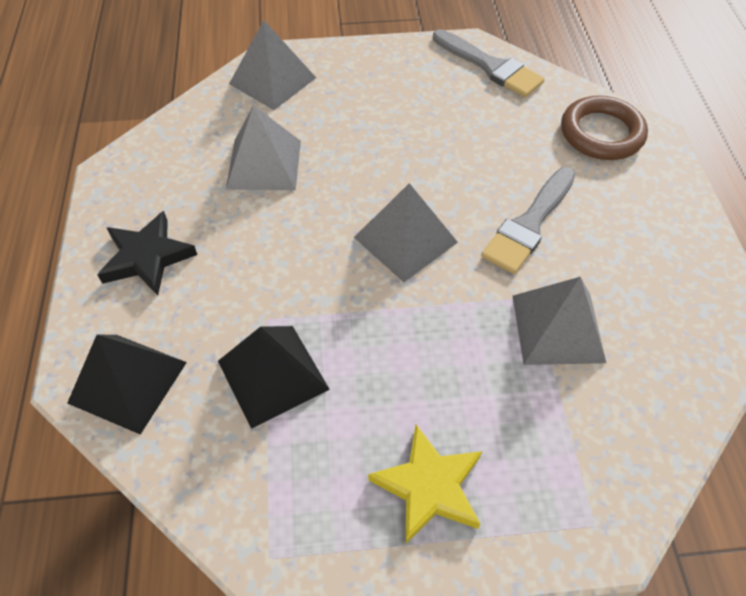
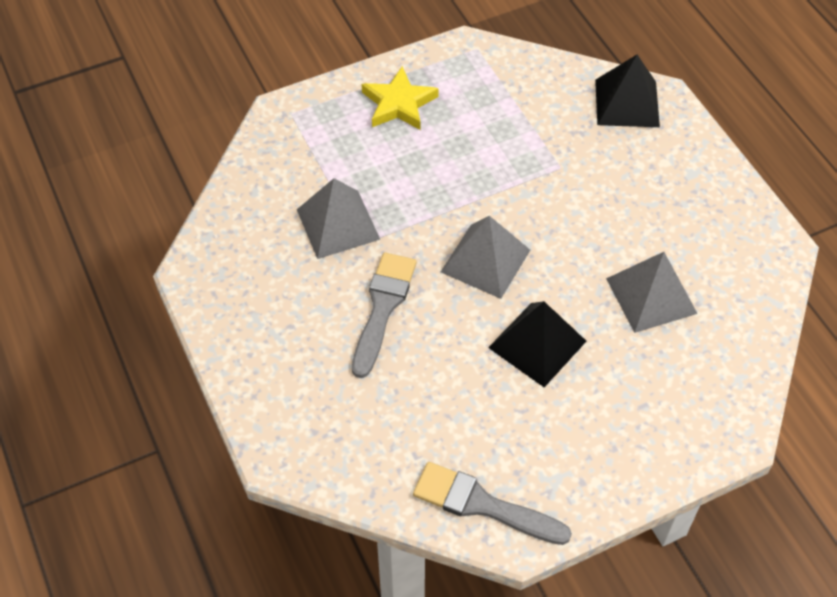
camera: 160 degrees right, 0 degrees up
(147, 257) = (684, 184): black star -> none
(273, 80) = (712, 401): grey pyramid -> none
(273, 375) = (532, 134): black pyramid -> black pyramid (537, 344)
(601, 133) = (333, 439): brown ring -> none

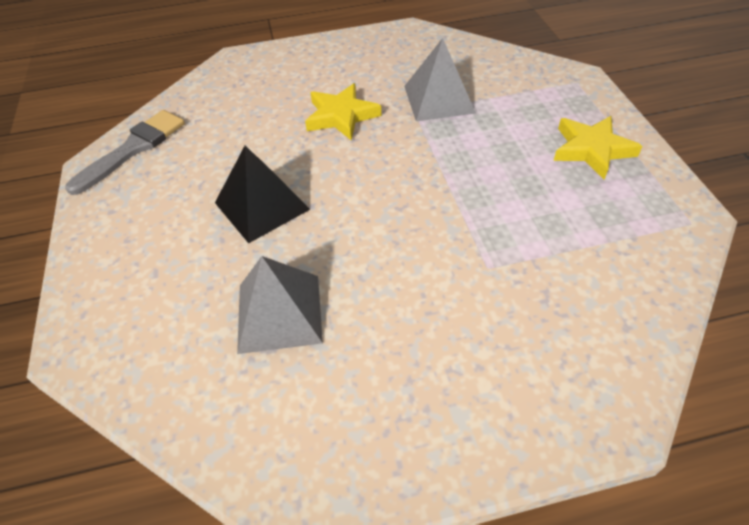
camera: 105 degrees right, 5 degrees down
(383, 308) = (341, 116): grey brush -> yellow star
(485, 261) = (371, 185): grey pyramid -> none
(627, 103) = (602, 366): black pyramid -> none

